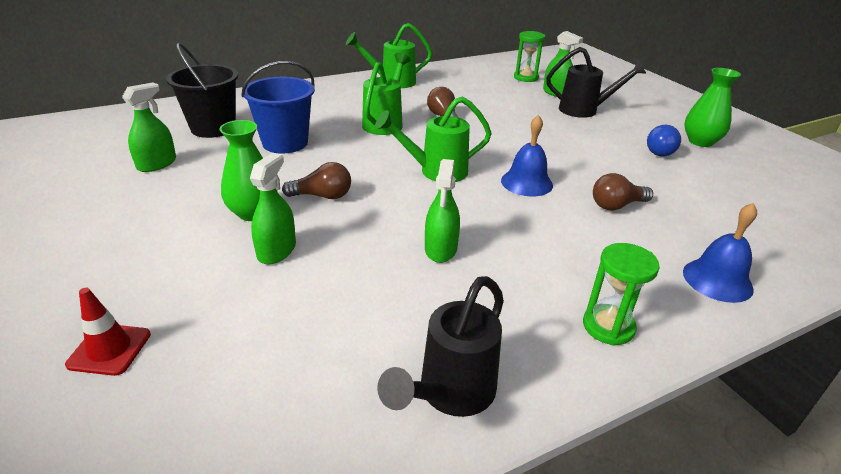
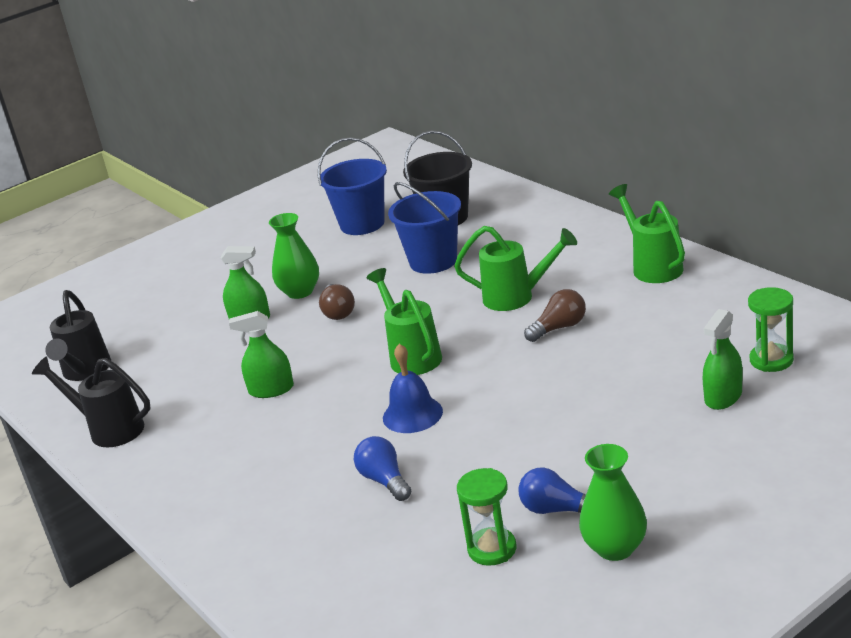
camera: 85 degrees right, 5 degrees down
(109, 349) = (139, 304): red traffic cone -> none
(157, 164) = (362, 224): green spray bottle -> blue bucket
(585, 110) = (667, 431): black watering can -> black watering can (85, 372)
(608, 326) = (182, 489): green hourglass -> green hourglass (492, 549)
(616, 205) = (385, 480): brown light bulb -> blue light bulb
(717, 280) = (258, 553): blue bell -> none

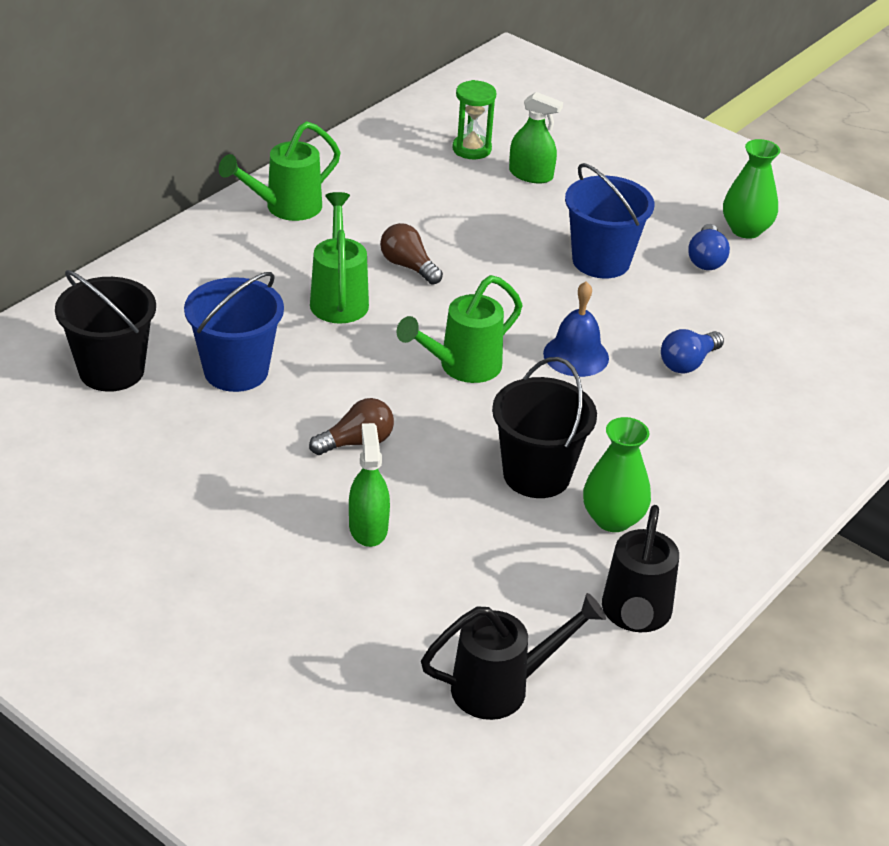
camera: 110 degrees left, 10 degrees up
(271, 390) = (536, 475): green spray bottle -> black bucket
(300, 292) = (297, 488): green vase -> green vase (613, 519)
(362, 224) = (103, 452): blue bucket -> blue bucket (601, 261)
(492, 549) = (766, 291): green hourglass -> none

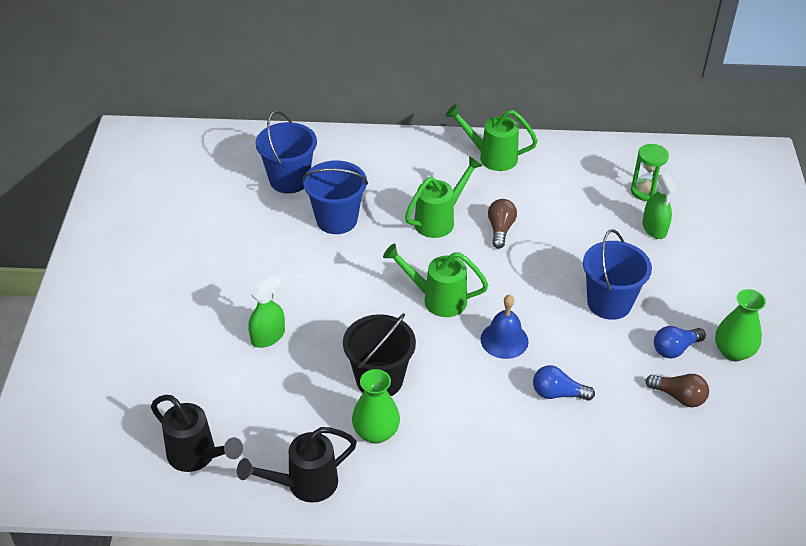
camera: 55 degrees right, 5 degrees up
(111, 370) = (289, 180): black bucket -> blue bucket
(356, 442) = (329, 294): brown light bulb -> brown light bulb (679, 397)

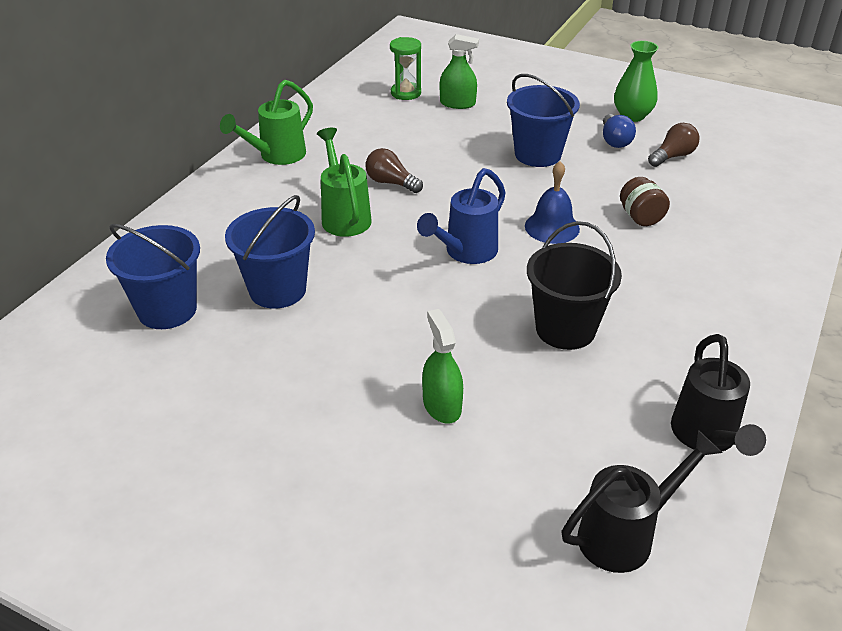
camera: 65 degrees left, 5 degrees down
(376, 432) = (645, 354): green vase -> none
(437, 299) = (465, 253): green watering can -> blue watering can
(558, 393) = (640, 217): blue light bulb -> brown jar

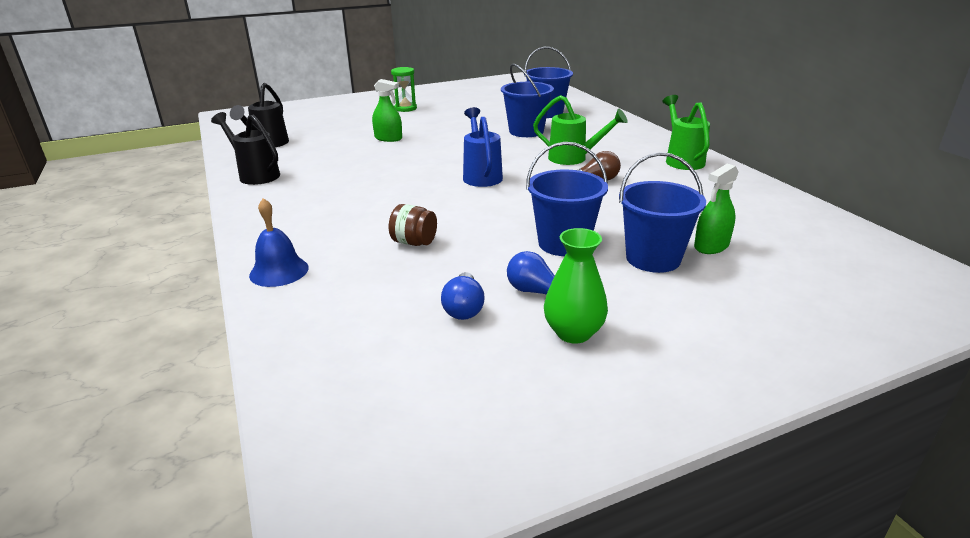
camera: 130 degrees right, 10 degrees down
(406, 93) = (760, 231): green hourglass -> green hourglass (405, 108)
(507, 117) = (653, 258): none -> blue bucket
(552, 227) = (460, 208): blue bell -> blue bell (279, 271)
(565, 329) = (374, 175): black bucket -> none
(673, 156) = (464, 308): brown light bulb -> blue light bulb

